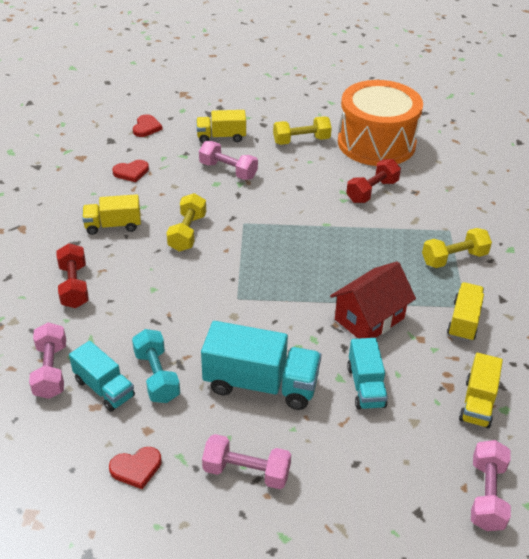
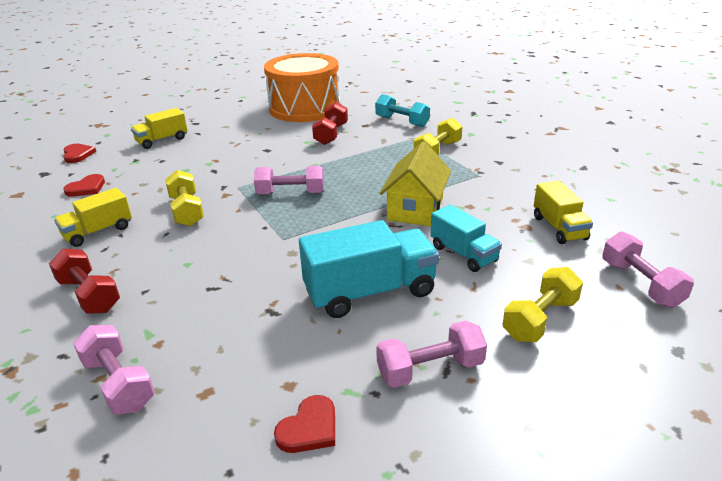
camera: 30 degrees left, 10 degrees down
(104, 388) = (203, 370): turquoise truck -> none
(156, 376) = (256, 332): turquoise dumbbell -> turquoise dumbbell (402, 122)
(228, 170) = (189, 158): pink dumbbell -> pink dumbbell (291, 193)
(301, 140) = (240, 123): yellow dumbbell -> yellow dumbbell (540, 319)
(369, 319) = (415, 209): red house -> yellow house
(464, 321) = (488, 183): yellow truck -> none

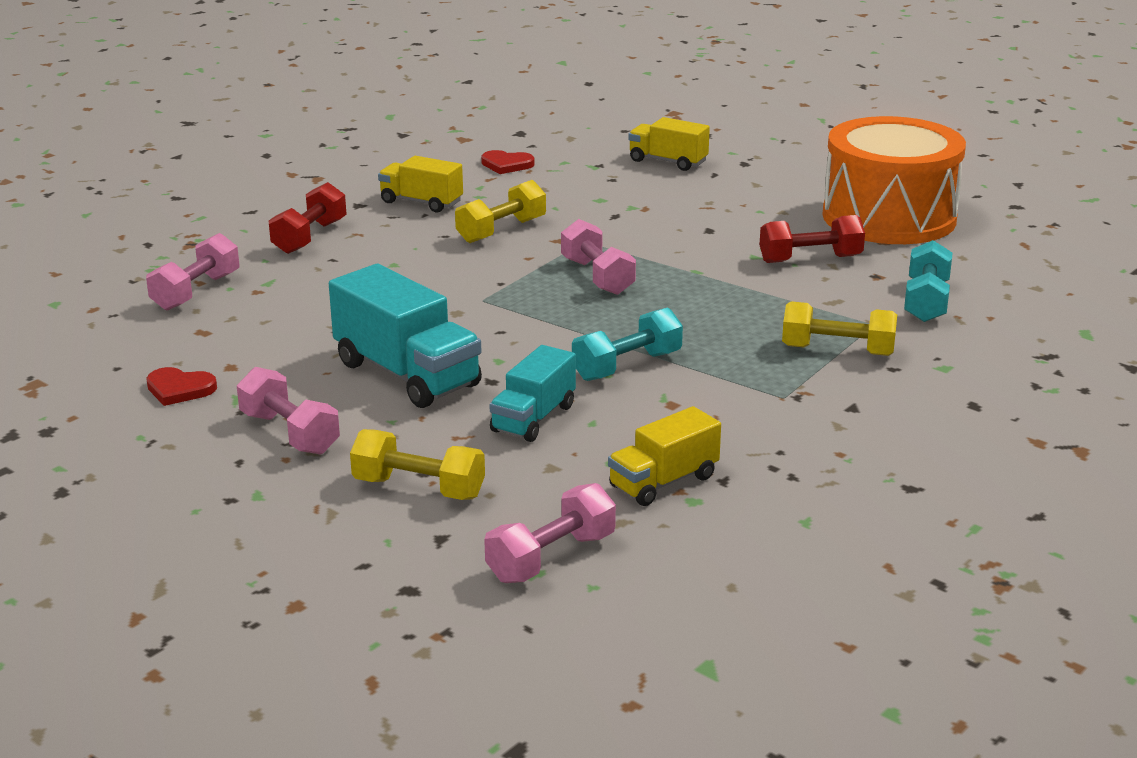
camera: 65 degrees right, 5 degrees down
(78, 154) = (581, 132): red heart -> none
(415, 209) = (627, 366): yellow house -> turquoise dumbbell

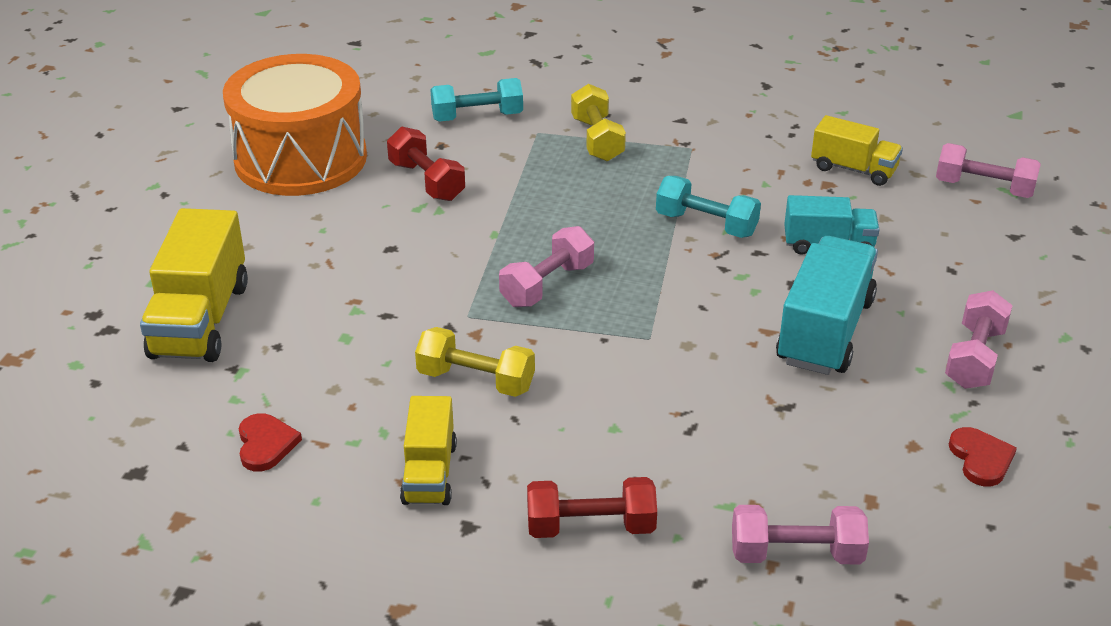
camera: 115 degrees left, 10 degrees up
(419, 488) = (972, 265): yellow dumbbell -> none
(668, 161) = (200, 320): yellow truck -> yellow truck, size x1.64

